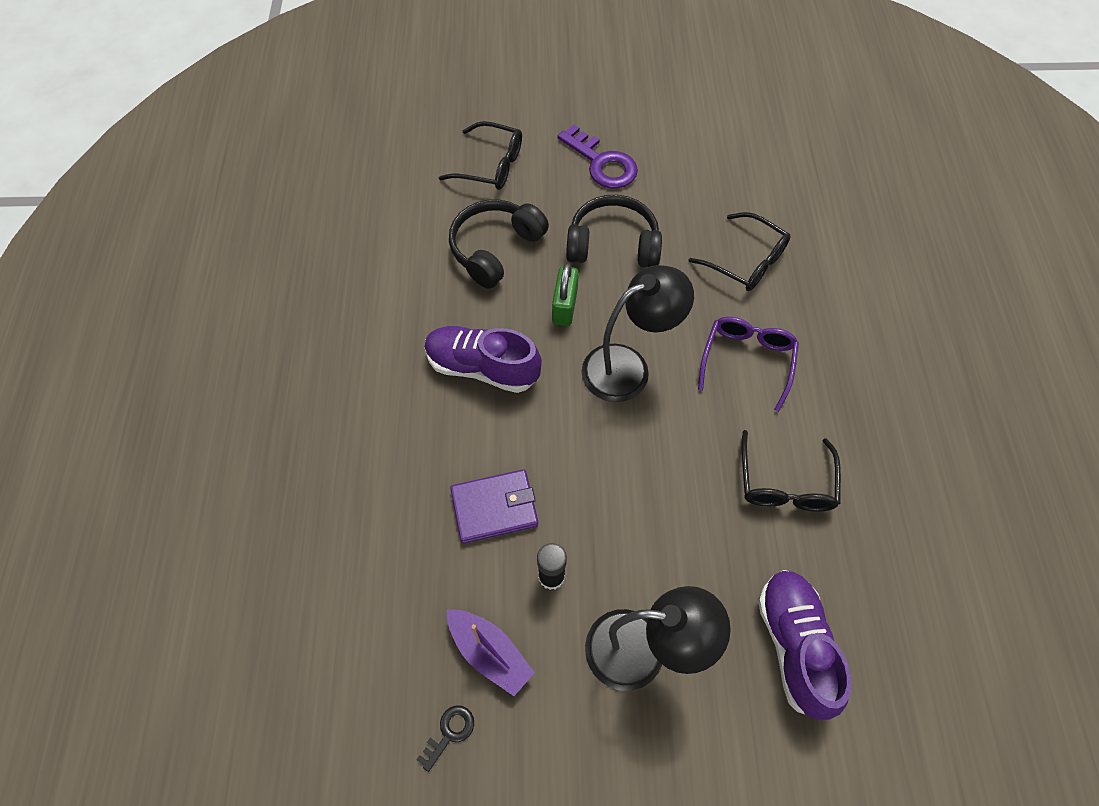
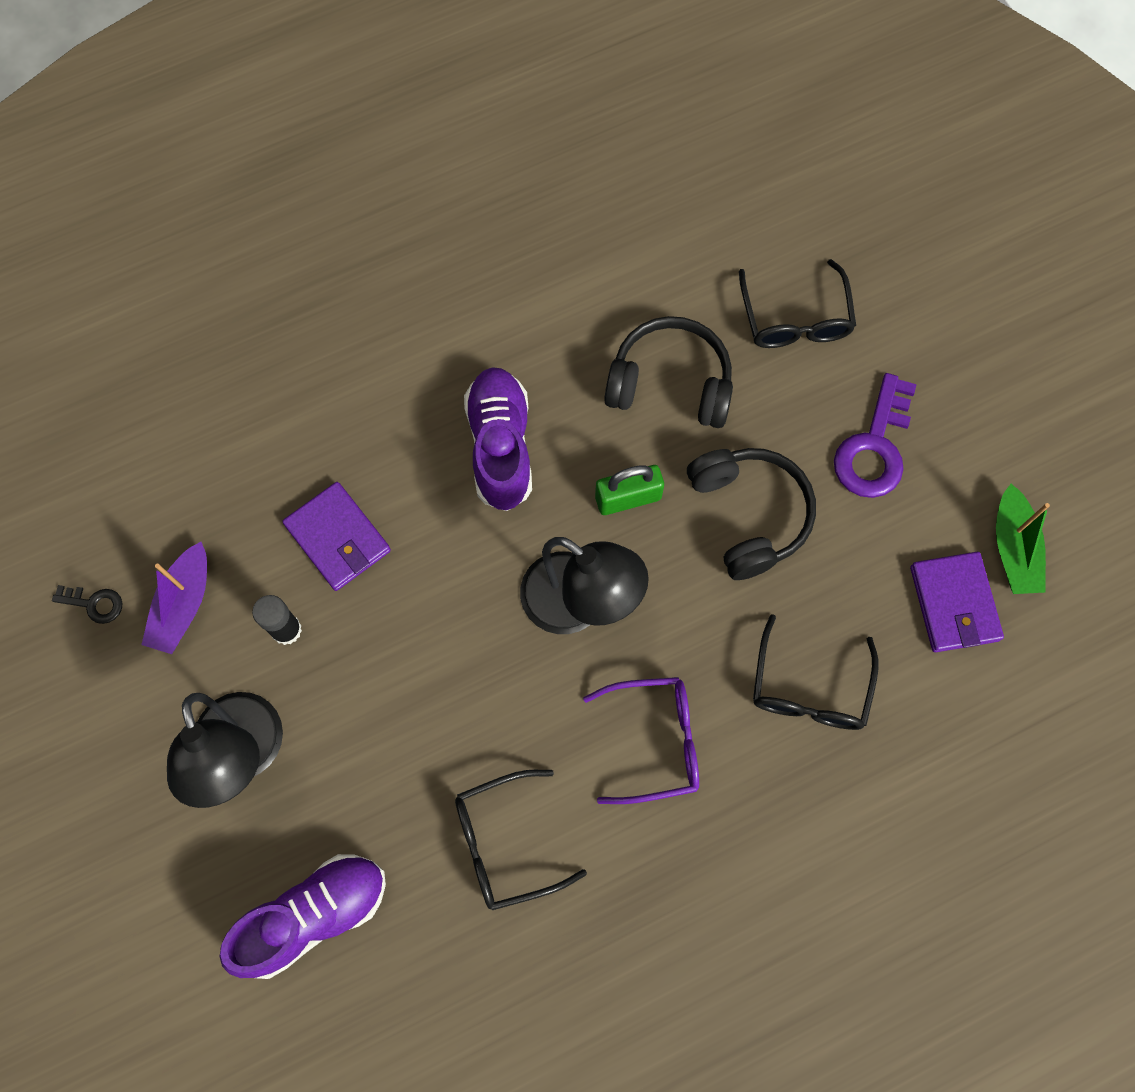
camera: 65 degrees right, 10 degrees up
(702, 127) = (1013, 549): none -> green boat
(723, 168) = (954, 603): none -> purple wallet

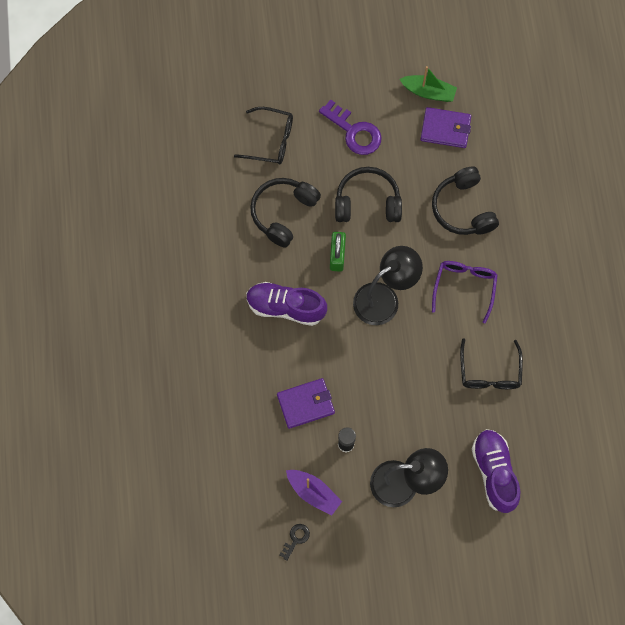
camera: 70 degrees left, 0 degrees up
(809, 688) = (463, 208): black glasses -> black headphones

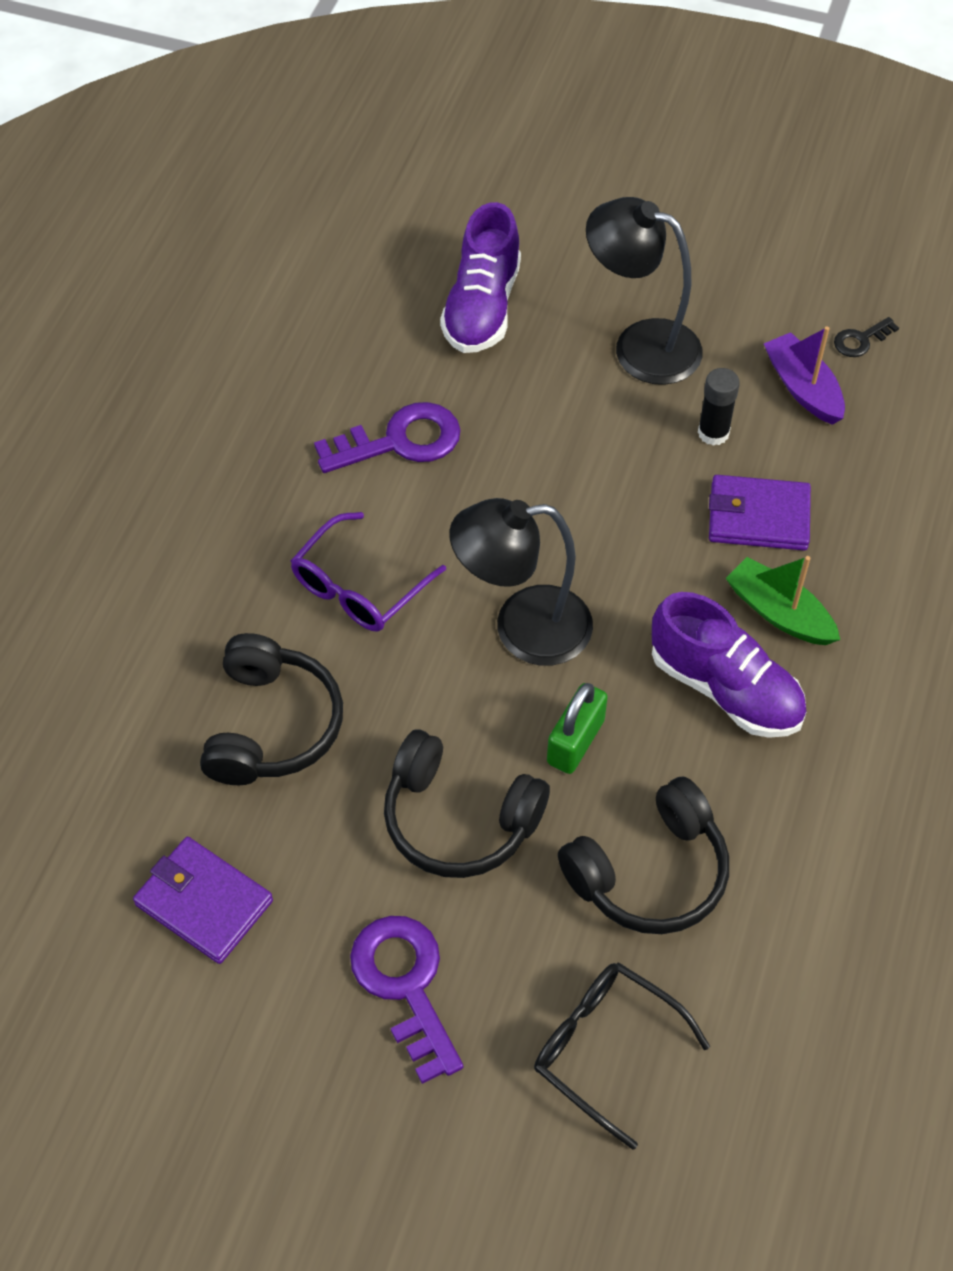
camera: 155 degrees left, 15 degrees down
(428, 92) = (188, 1004): green boat -> green boat (779, 613)
(489, 372) = (400, 441): black glasses -> purple key

